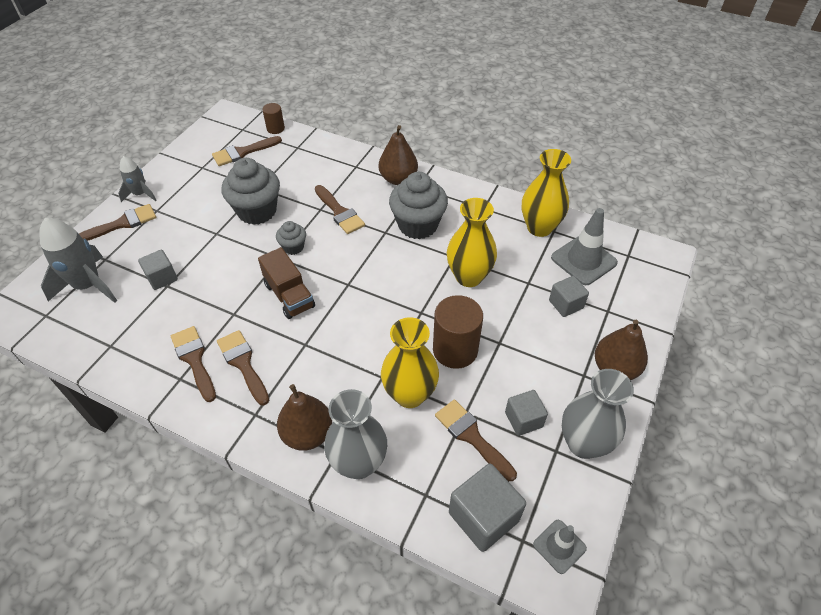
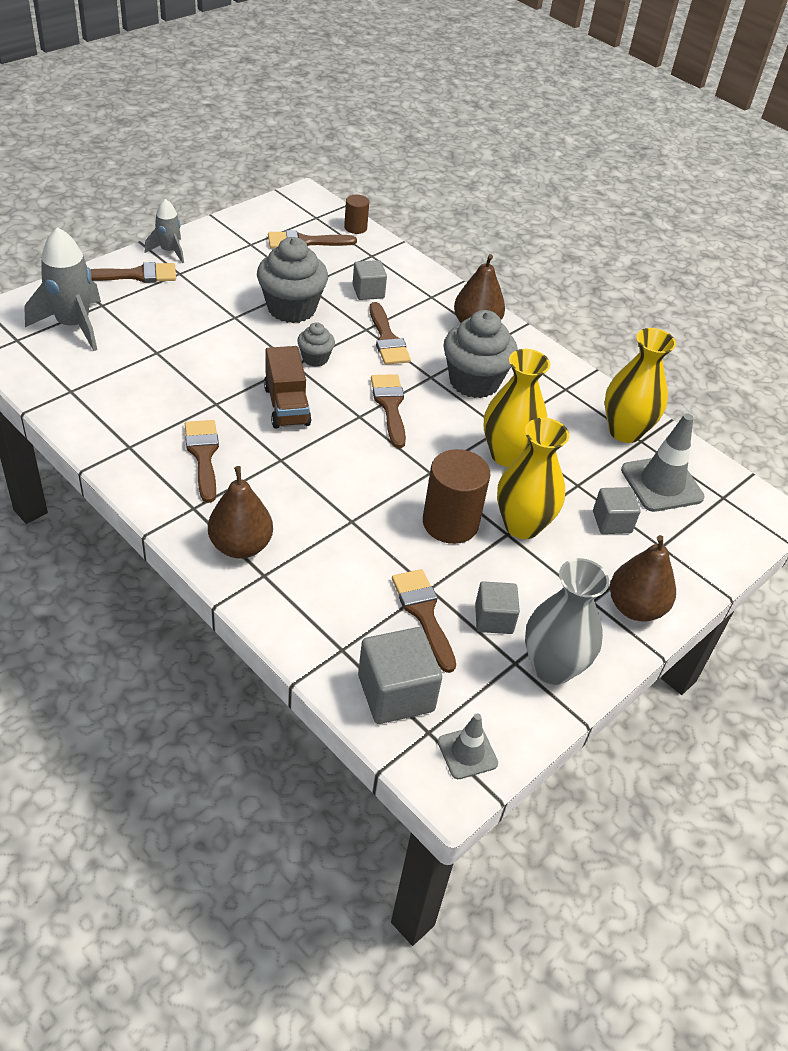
camera: 15 degrees right, 5 degrees down
(162, 278) = (154, 343): grey cube -> grey cube (368, 291)
(194, 359) = (153, 433): brown brush -> brown brush (390, 406)
(358, 463) = (282, 593): grey vase -> none
(409, 394) = (374, 548): yellow vase -> yellow vase (522, 525)

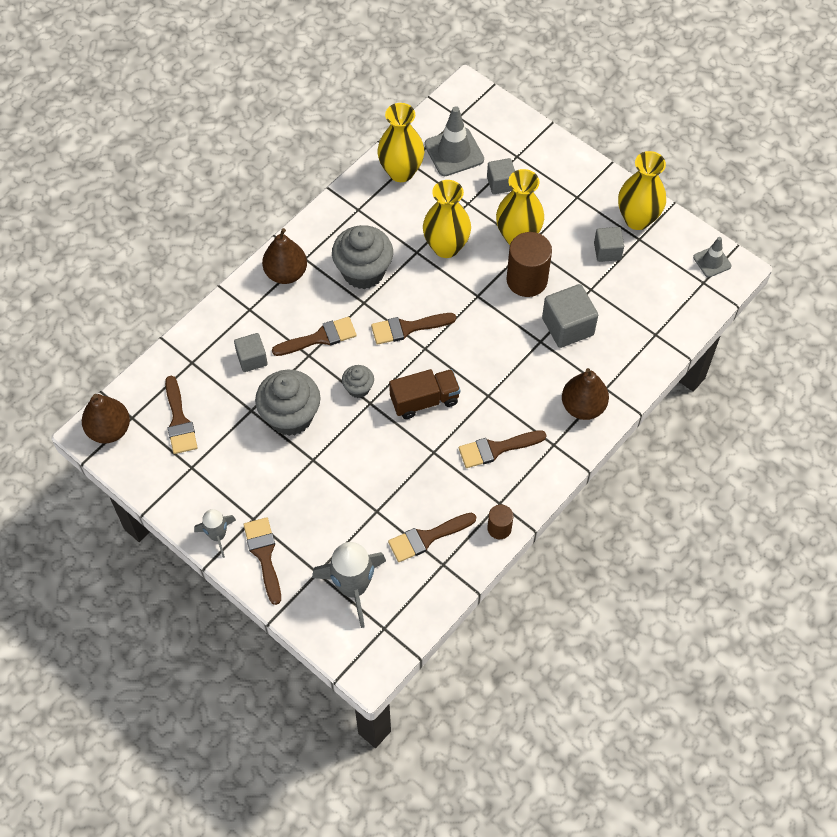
camera: 90 degrees left, 15 degrees up
(355, 227) = (145, 380): brown cylinder -> brown cylinder (499, 528)
(396, 693) = (680, 301): grey cube -> grey cube (567, 326)
(423, 613) = (613, 291): brown brush -> brown brush (427, 538)
(552, 667) = (637, 219): grey vase -> yellow vase
(635, 607) = (576, 173): brown pear -> brown pear (109, 430)

